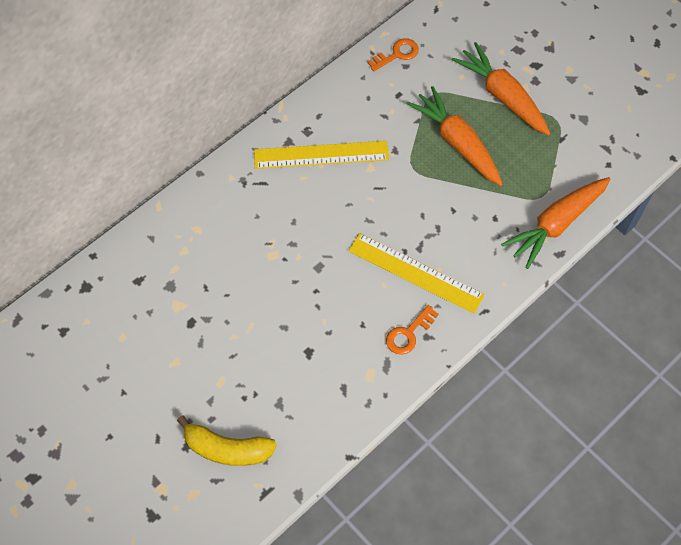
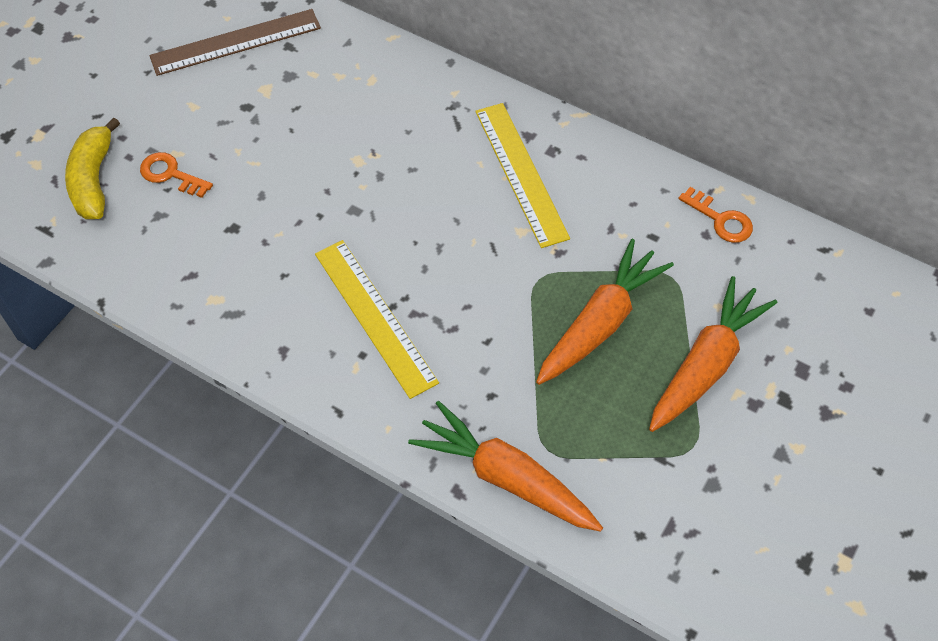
camera: 75 degrees right, 5 degrees down
(118, 319) = (236, 42): none -> brown ruler
(408, 333) = (282, 328): orange key -> orange key (171, 174)
(415, 273) = (375, 317): yellow ruler -> yellow ruler turned 45 degrees counterclockwise

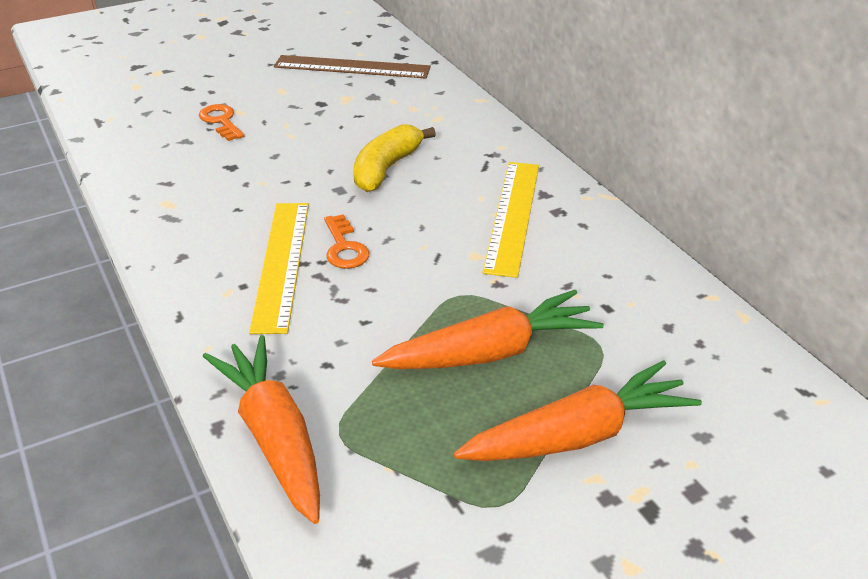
camera: 30 degrees right, 20 degrees down
(93, 180) = (163, 106): yellow banana -> yellow banana (386, 168)
(720, 219) = (694, 321): orange key -> orange key (344, 247)

